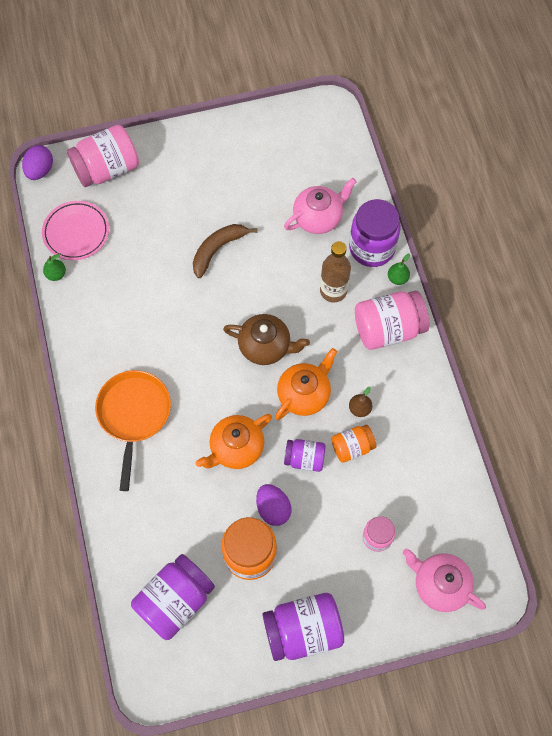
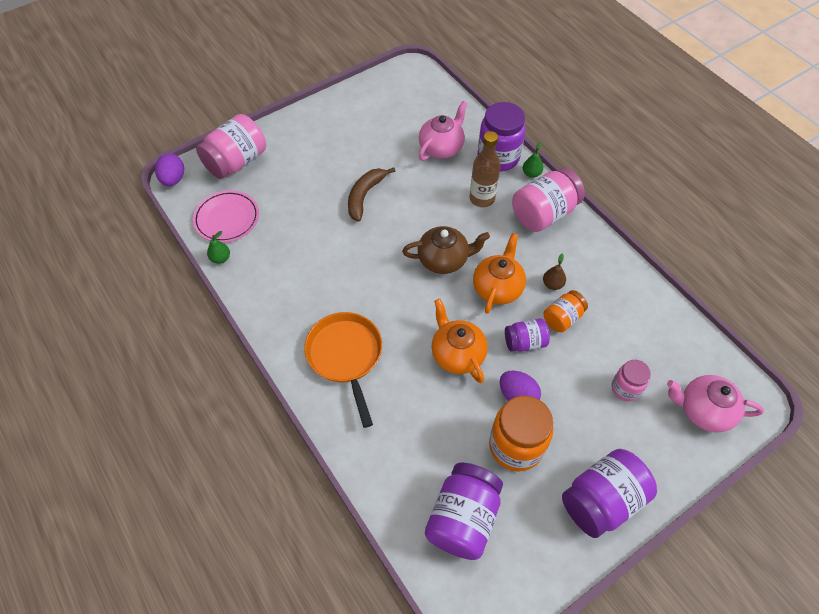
camera: 20 degrees left, 10 degrees down
(236, 448) = (457, 354): orange teapot -> orange teapot turned 120 degrees clockwise

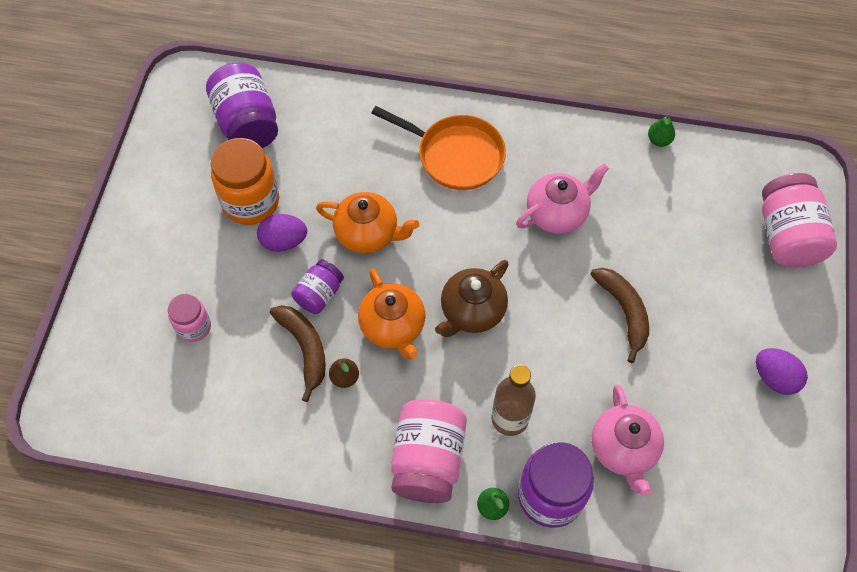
camera: 135 degrees right, 5 degrees up
(173, 179) = (808, 167): purple egg -> purple egg (774, 378)
(227, 219) = (707, 176): pink plate -> none
(562, 318) = (305, 348): orange jar -> brown banana
(602, 500) = (150, 217): purple jar -> none
(703, 410) = (108, 365): pink teapot -> pink teapot (557, 213)

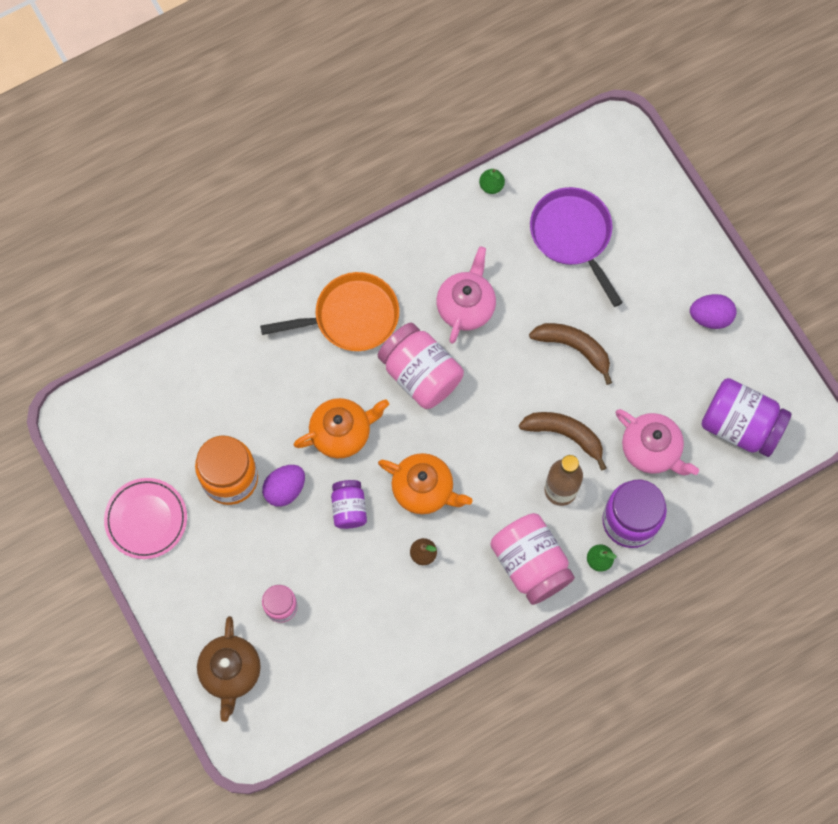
camera: 40 degrees left, 10 degrees up
(161, 184) = (146, 519): none -> pink plate
(247, 123) = (165, 417): purple jar -> purple jar (740, 425)
(305, 348) = (376, 556): brown banana -> brown banana (565, 434)
(472, 311) = (469, 433): brown teapot -> brown teapot (231, 672)
(699, 225) = (573, 236): none -> purple pan
(787, 236) = (640, 197): pink jar -> pink jar (420, 374)

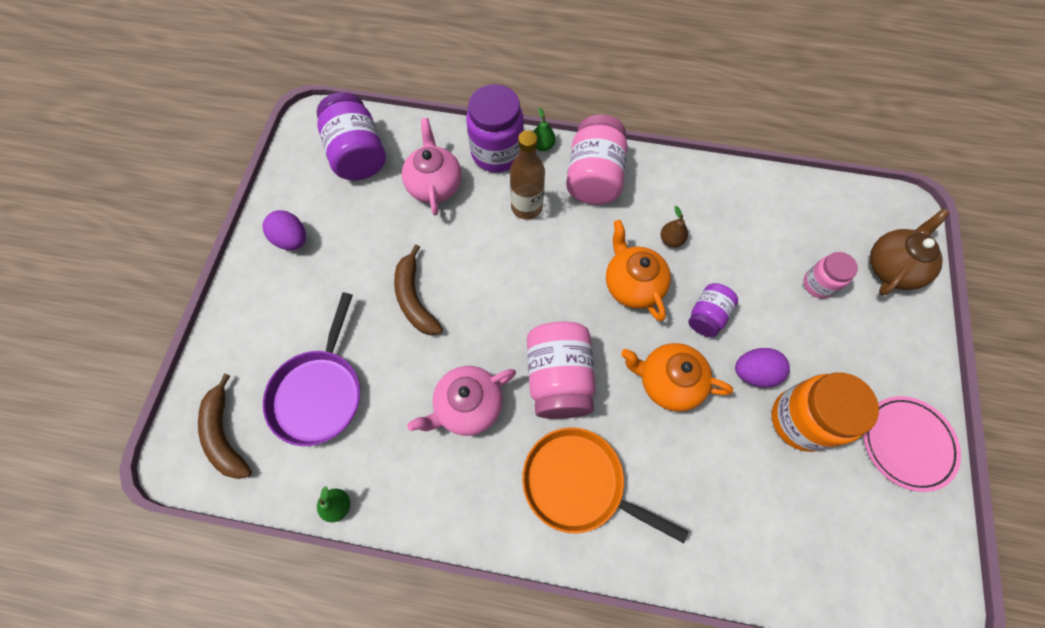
camera: 140 degrees left, 5 degrees down
(565, 434) = (486, 241): brown banana -> brown banana (225, 435)

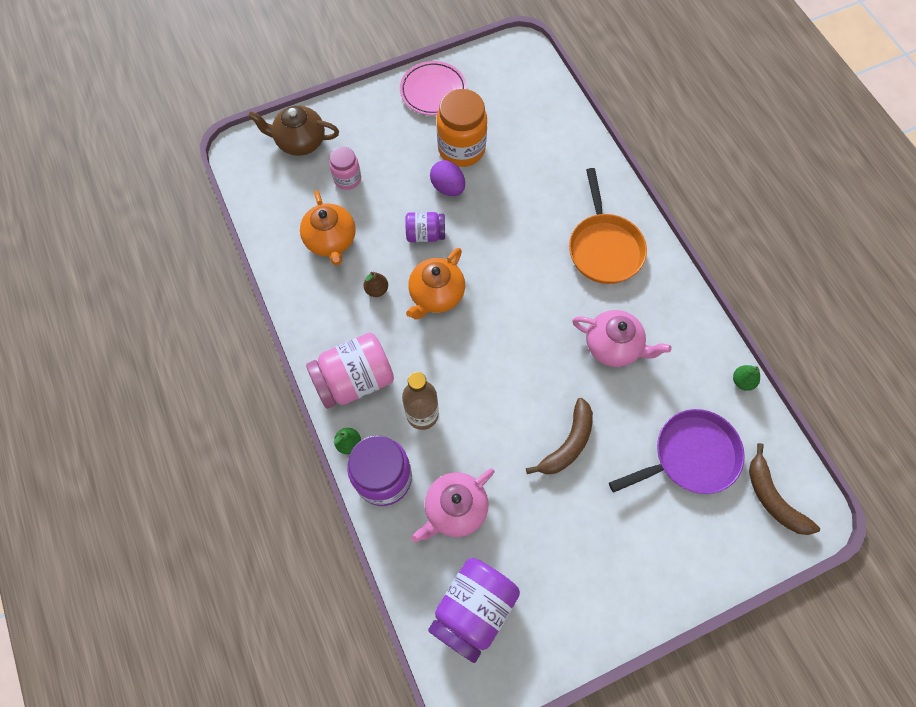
camera: 125 degrees left, 0 degrees up
(225, 435) = (773, 498): brown banana -> brown banana turned 120 degrees clockwise
(292, 239) = (598, 593): purple egg -> none
(559, 378) = (546, 301): pink jar -> none
(668, 382) = (495, 233): orange teapot -> orange teapot (331, 241)

